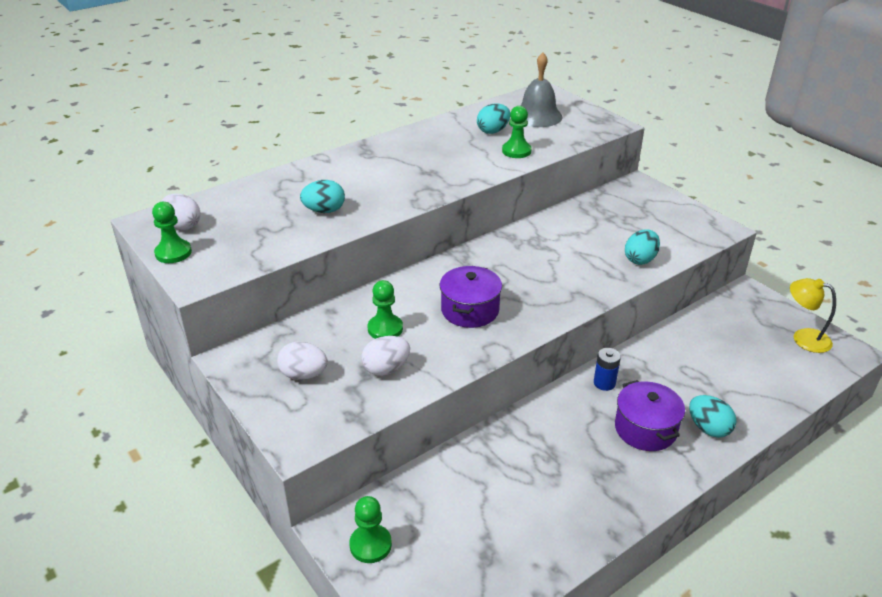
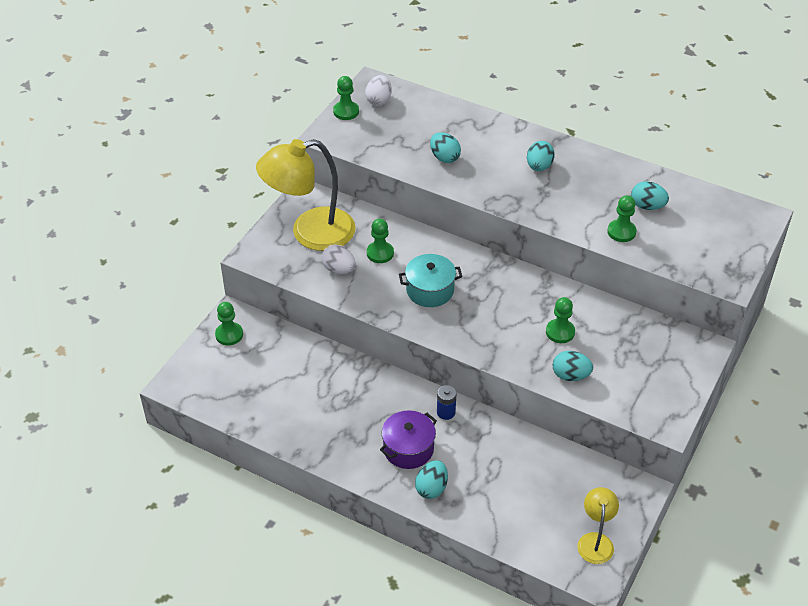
camera: 65 degrees right, 10 degrees up
(304, 375) = (310, 233): white egg -> yellow lamp
(392, 164) = (539, 166): none -> turquoise egg
(470, 310) = (430, 290): purple pot -> turquoise pot
(537, 116) = (703, 226): grey bell -> none
(580, 248) = (560, 332): none -> green pawn

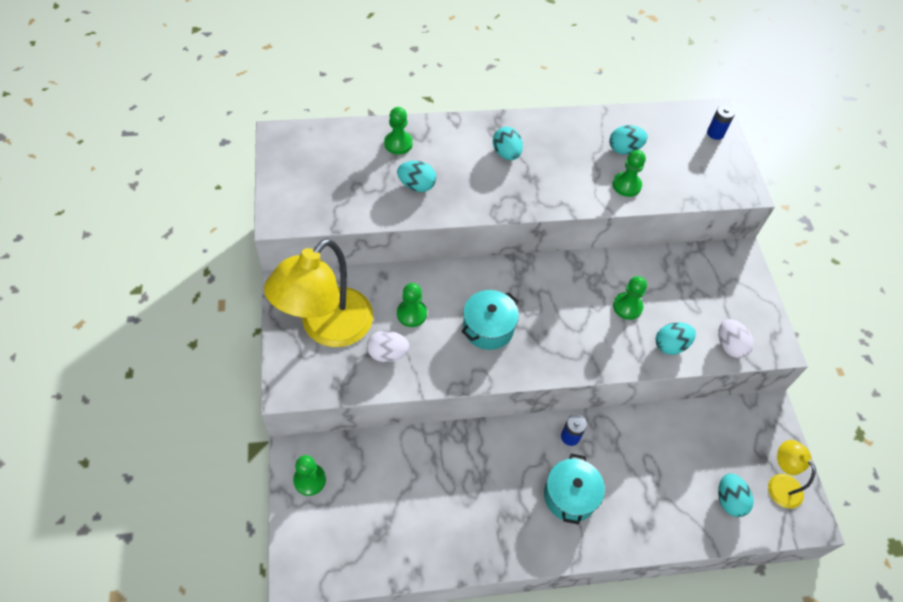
camera: 40 degrees left, 10 degrees up
(346, 111) = (280, 180): green pawn -> green pawn (398, 143)
(378, 100) = (302, 153): white egg -> white egg (729, 346)
(408, 449) = (570, 496): purple pot -> turquoise pot
(431, 488) = (621, 523): turquoise egg -> turquoise egg (729, 500)
(748, 230) = (715, 133): none -> blue battery

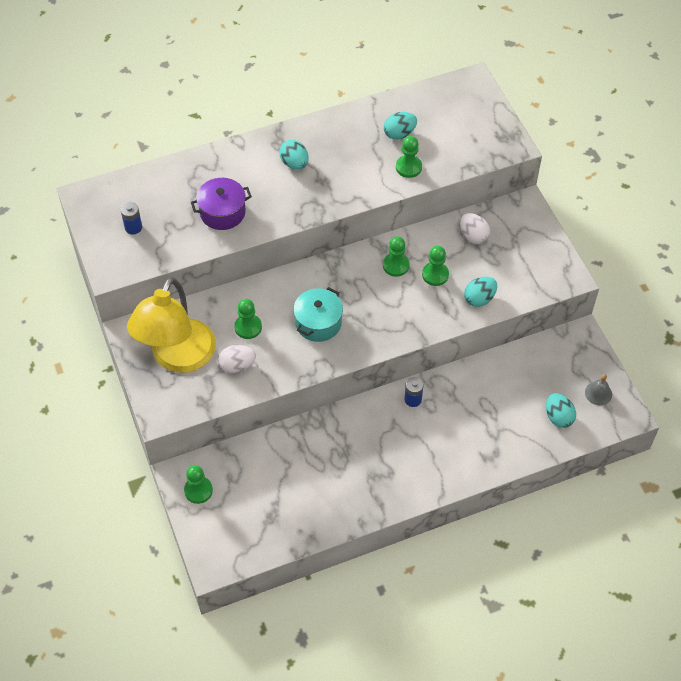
camera: 10 degrees left, 0 degrees up
(398, 143) = (194, 177): green pawn -> green pawn (396, 265)
(416, 185) = (222, 212): turquoise egg -> purple pot
(570, 496) = (424, 447): turquoise pot -> none
(715, 133) = (478, 99): blue battery -> blue battery (133, 227)
(729, 346) = (529, 287): white egg -> white egg (473, 236)
(779, 484) = (598, 393): yellow lamp -> grey bell

